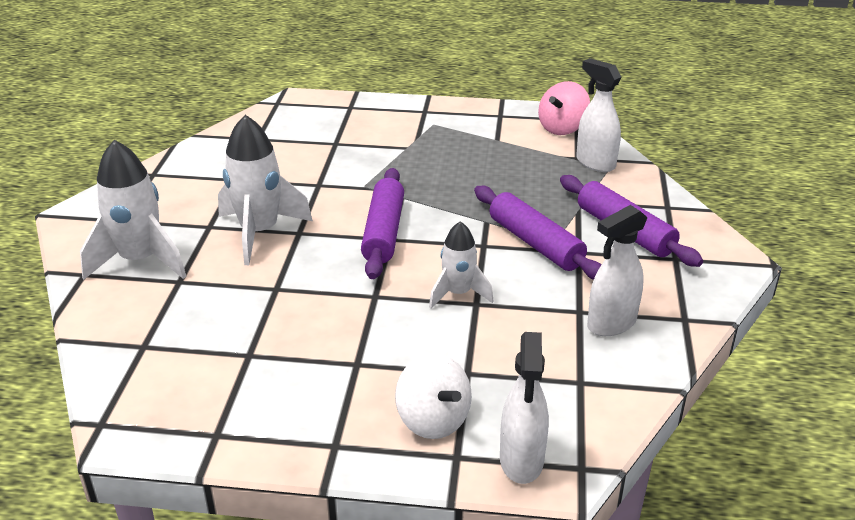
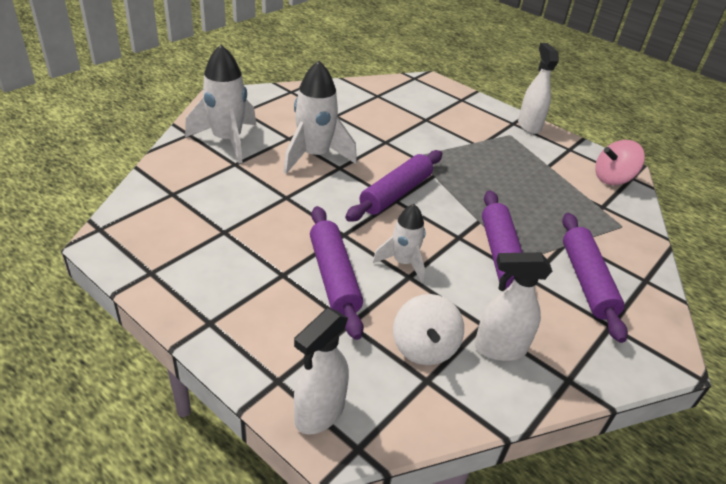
camera: 30 degrees right, 5 degrees up
(409, 340) = (334, 277): none -> purple rolling pin
(433, 420) = (290, 343): white spinning top -> white spinning top (424, 347)
(595, 163) = (614, 217): white spray bottle -> white spray bottle (529, 126)

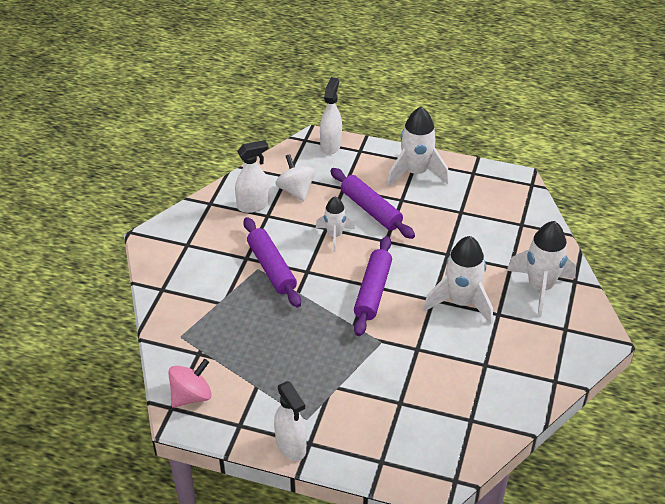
camera: 160 degrees right, 5 degrees up
(227, 304) = (416, 173): none -> white rocket
(586, 281) = (206, 271): purple rolling pin -> none

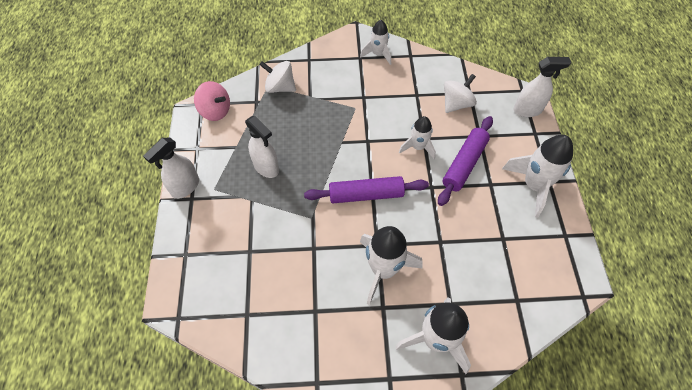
camera: 70 degrees right, 15 degrees up
(189, 326) = (280, 87): none -> white spinning top
(191, 228) = (378, 54): none -> white rocket
(253, 205) = (423, 82): white spray bottle -> white spray bottle (266, 167)
(271, 268) = (360, 116): purple rolling pin -> none

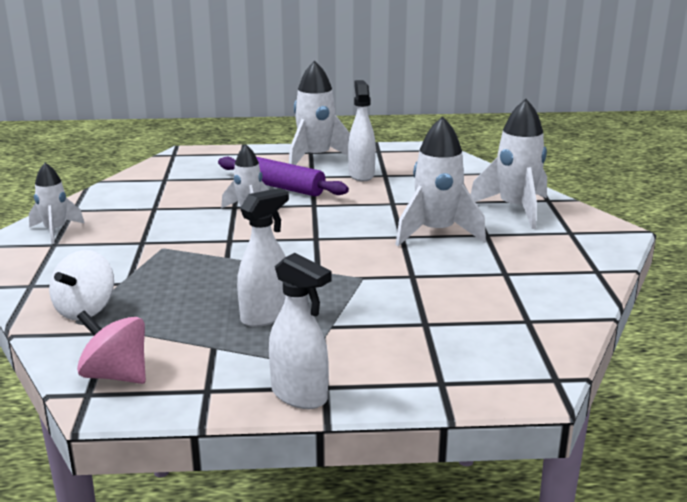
camera: 90 degrees left, 35 degrees down
(215, 111) = (116, 375): pink spinning top -> pink spinning top turned 90 degrees counterclockwise
(366, 194) = (324, 242): purple rolling pin -> none
(456, 104) = (181, 187): white spinning top -> none
(527, 110) = (206, 154): white spray bottle -> white spray bottle (361, 175)

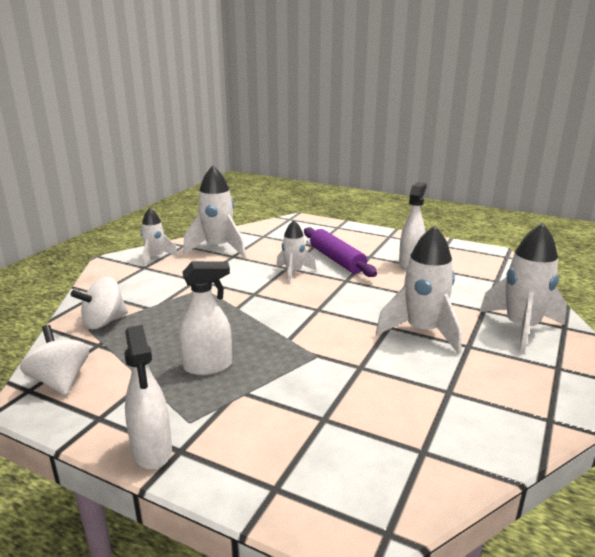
camera: 30 degrees right, 0 degrees up
(116, 375) = (60, 381): pink spinning top -> white spinning top
(316, 158) = (388, 242): white rocket -> white rocket (218, 248)

